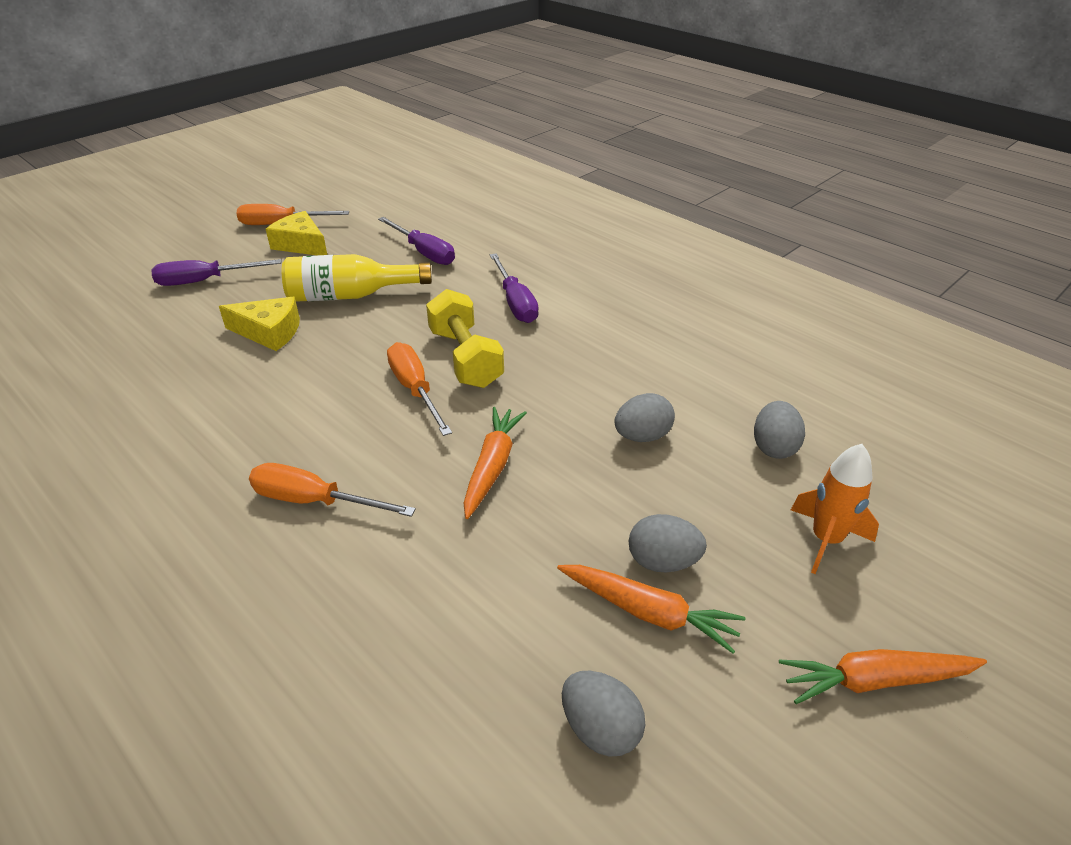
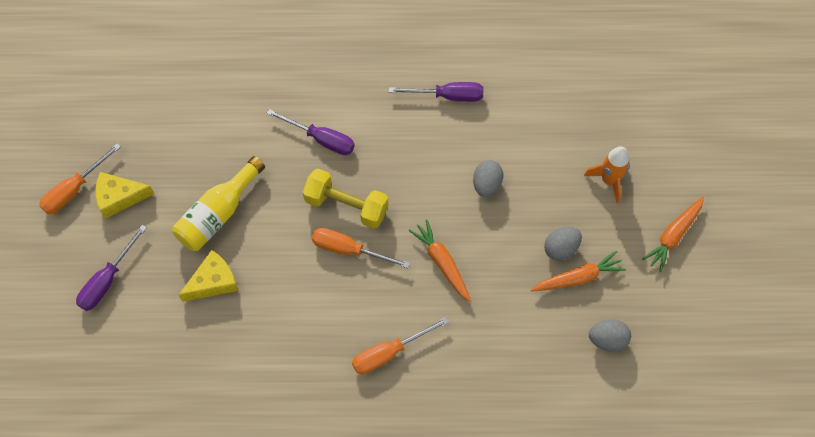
camera: 45 degrees left, 25 degrees up
(424, 252) = (211, 139): purple screwdriver -> purple screwdriver (448, 96)
(774, 447) = (547, 142): grey egg -> none

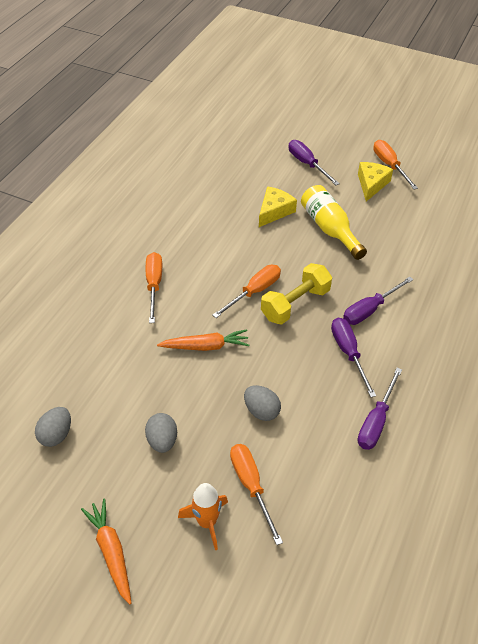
camera: 115 degrees right, 15 degrees down
(213, 282) = (274, 211): yellow cheese -> yellow cheese turned 135 degrees counterclockwise
(385, 140) = (348, 353): none -> purple screwdriver
(560, 163) = (251, 485): none -> orange screwdriver
(577, 278) = (126, 440): orange carrot -> none

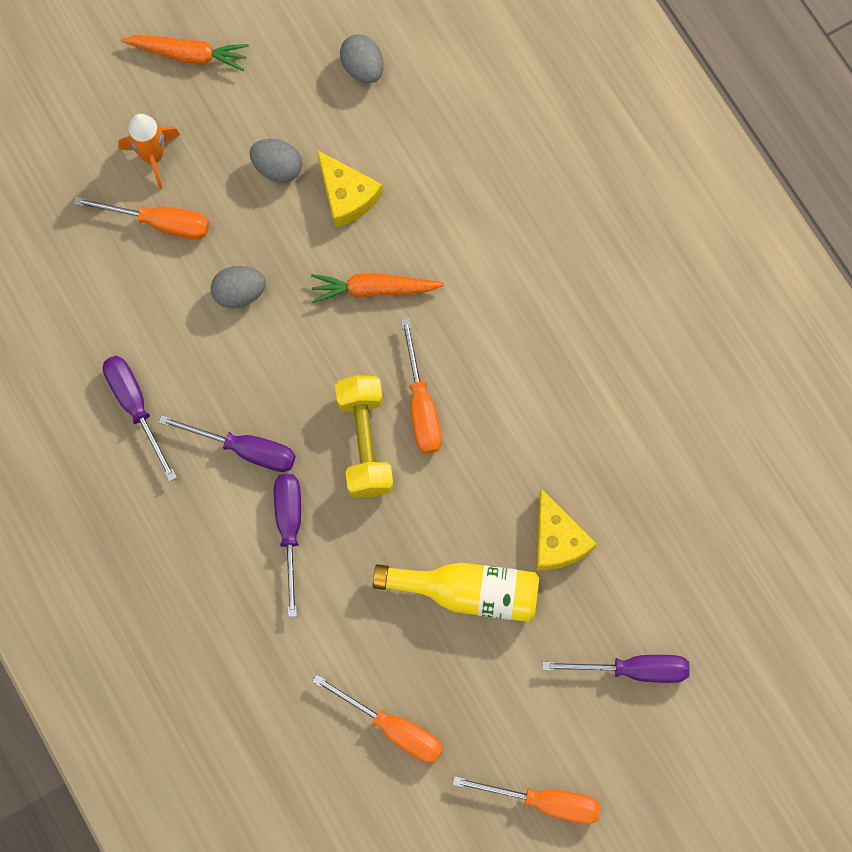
camera: 125 degrees right, 25 degrees up
(154, 285) = (519, 288): orange screwdriver -> orange screwdriver (393, 728)
(205, 346) = (374, 289): orange carrot -> orange carrot turned 60 degrees clockwise
(371, 184) = (519, 734): yellow cheese -> yellow cheese (346, 195)

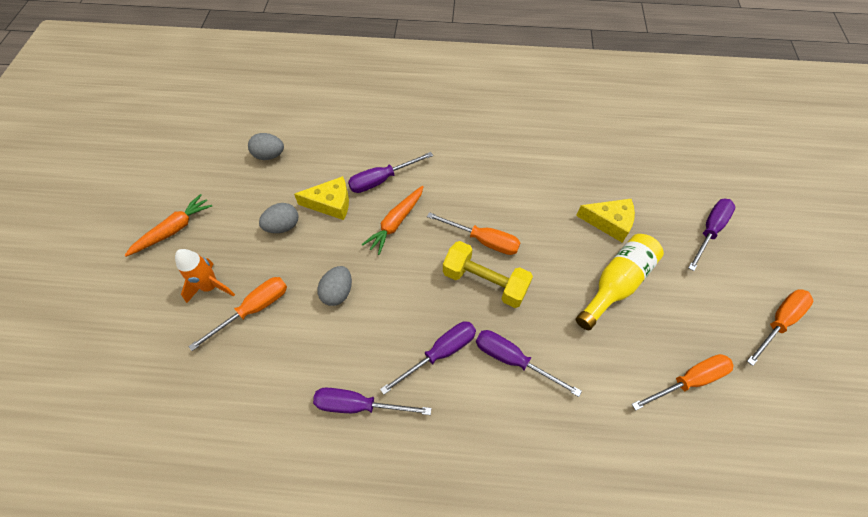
camera: 55 degrees left, 15 degrees down
(424, 228) = (381, 180): none -> purple screwdriver

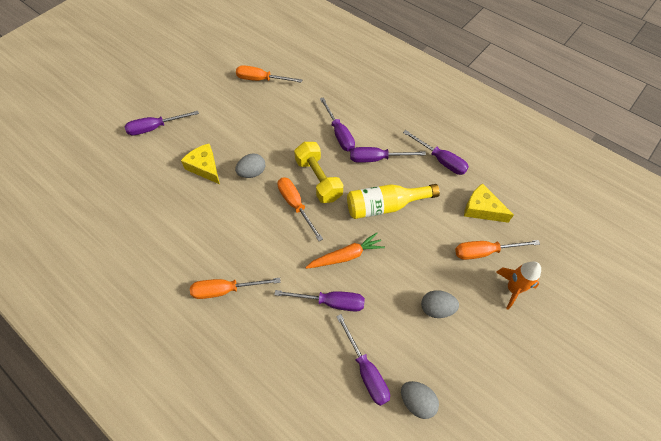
camera: 145 degrees left, 0 degrees up
(173, 230) = (535, 366): orange carrot -> none
(320, 152) = (366, 370): none -> purple screwdriver
(330, 203) = (386, 306): yellow cheese -> yellow cheese (482, 209)
(338, 292) = (419, 229): grey egg -> grey egg (252, 173)
(616, 284) = (244, 134): yellow bottle -> yellow bottle (385, 206)
(778, 322) = (187, 74): orange screwdriver -> orange screwdriver (226, 290)

